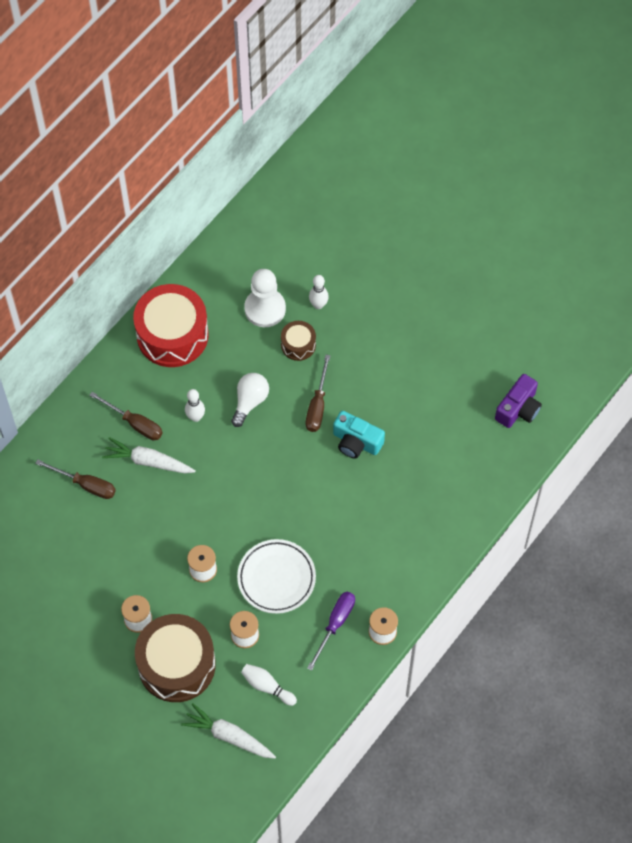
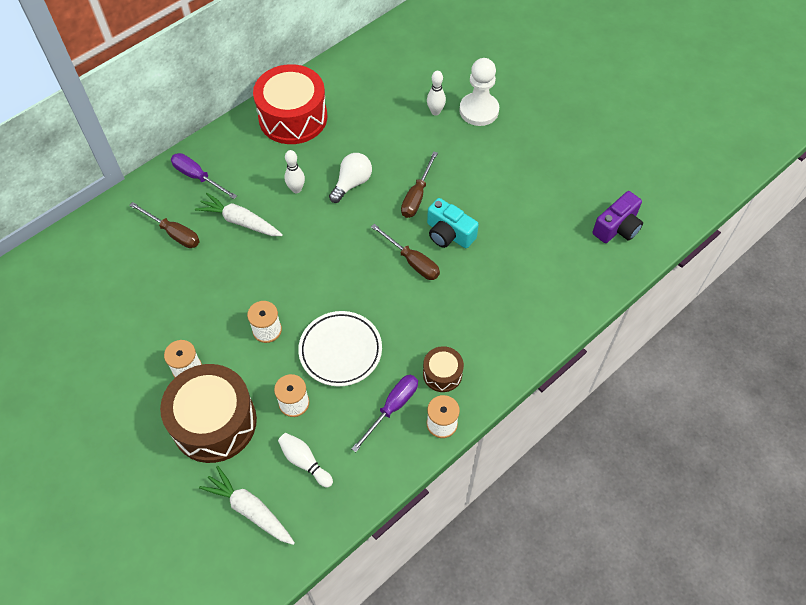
camera: 10 degrees right, 5 degrees down
(92, 419) = (198, 177): none -> purple screwdriver
(135, 423) = (236, 186): brown screwdriver -> brown screwdriver (412, 261)
(265, 309) = (384, 108): white pawn -> white pawn (479, 110)
(298, 345) = (409, 142): brown drum -> brown drum (442, 374)

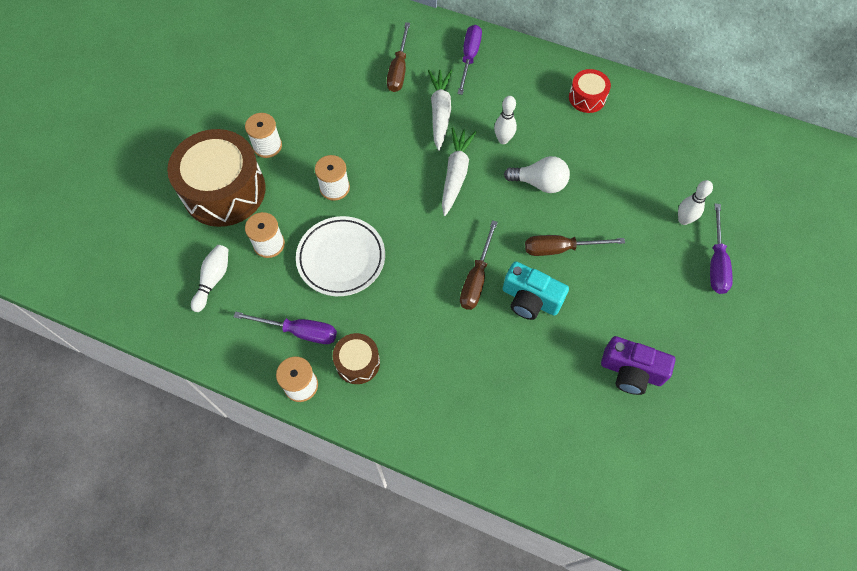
camera: 65 degrees right, 5 degrees up
(250, 509) = (152, 257): white carrot -> white carrot (456, 174)
(293, 117) = (587, 98): red drum -> red drum, size x0.48
(449, 234) = (530, 299): turquoise camera -> turquoise camera turned 75 degrees counterclockwise
(479, 110) = (716, 262): white pawn -> purple screwdriver
(617, 227) = (646, 482): purple camera -> purple camera (631, 371)

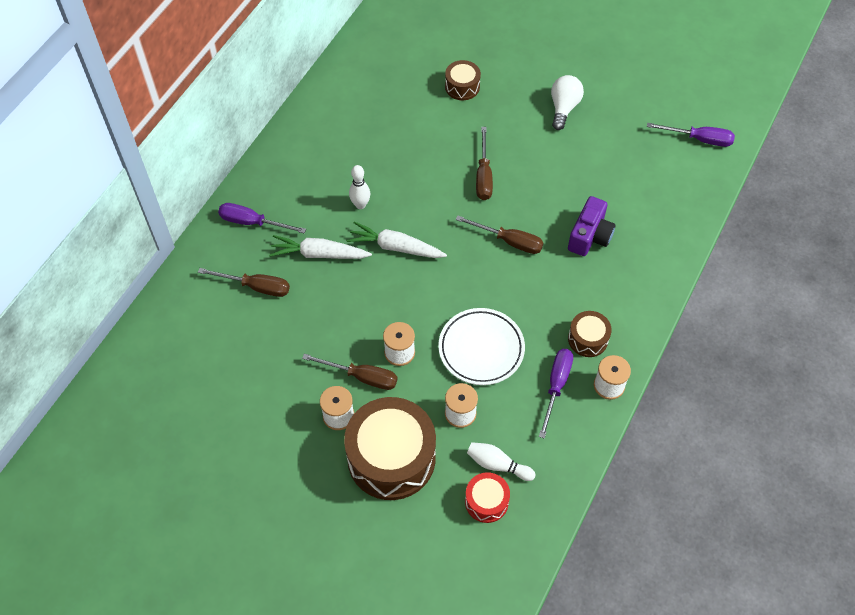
camera: 85 degrees left, 5 degrees down
(307, 160) = (361, 377): none -> brown screwdriver
(530, 299) = (532, 204): turquoise camera -> none
(539, 183) = (413, 182): white light bulb -> white light bulb (563, 108)
(587, 98) = (321, 133): red drum -> red drum (486, 501)
(631, 371) = (598, 145): purple camera -> purple camera (590, 236)
(683, 220) = (462, 87): white bowling pin -> brown drum
(716, 262) = (504, 73): purple screwdriver -> purple screwdriver (699, 139)

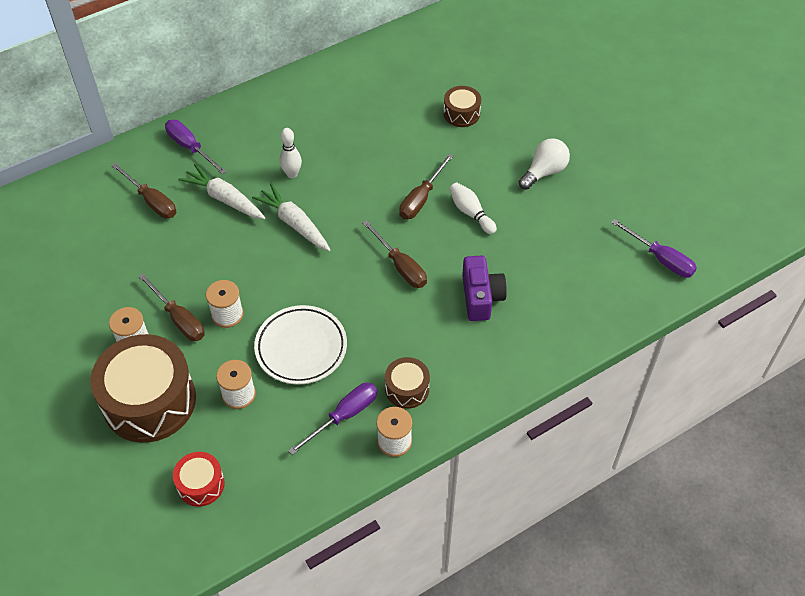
camera: 30 degrees right, 5 degrees down
(497, 465) = (236, 457): white bowling pin -> white bowling pin (471, 213)
(590, 236) = (481, 297): purple camera -> purple camera turned 60 degrees counterclockwise

